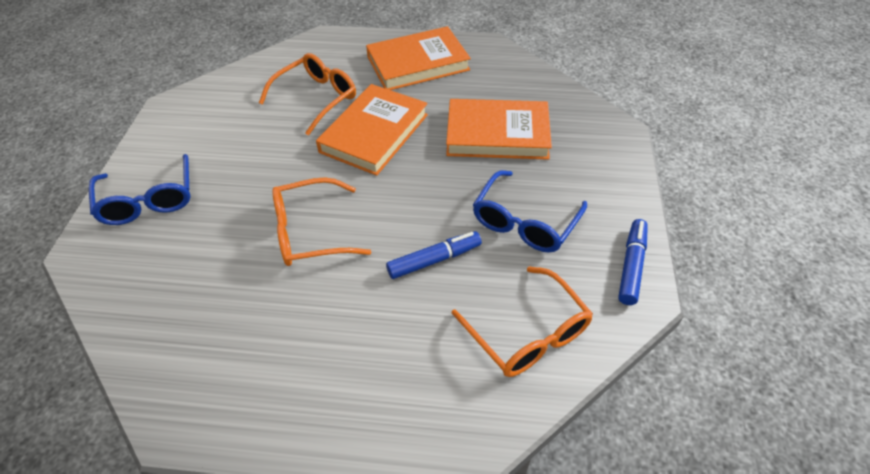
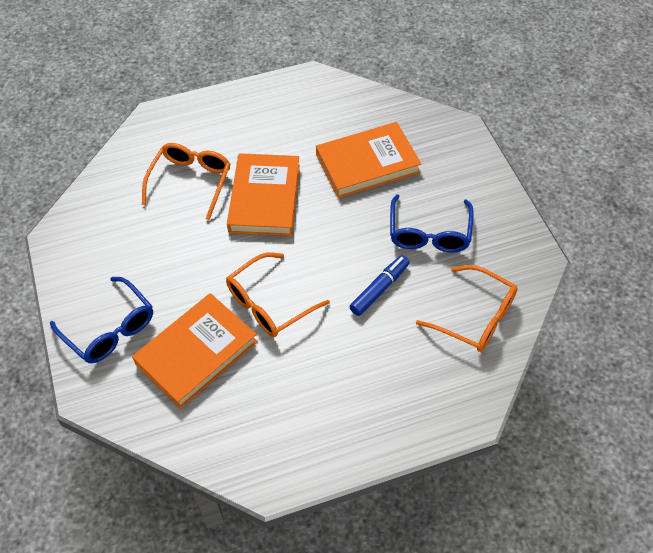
camera: 25 degrees left, 5 degrees up
(418, 63) = (260, 116): orange book -> orange book (197, 353)
(631, 266) = (521, 239): blue marker -> none

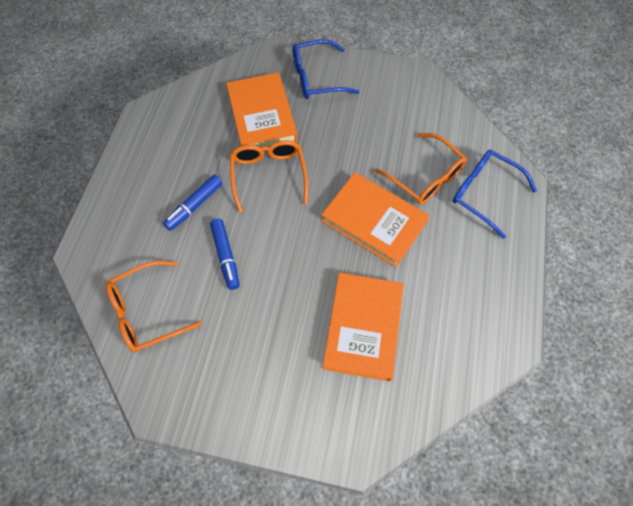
camera: 120 degrees right, 10 degrees up
(348, 347) = (194, 205): none -> blue marker
(429, 233) = (250, 330): blue glasses -> blue glasses (484, 193)

